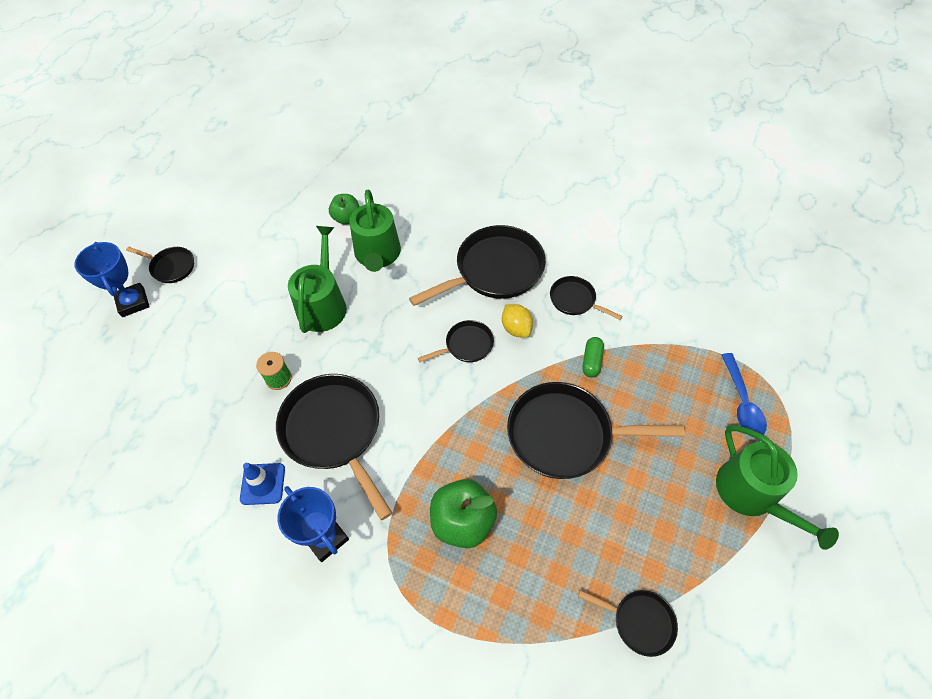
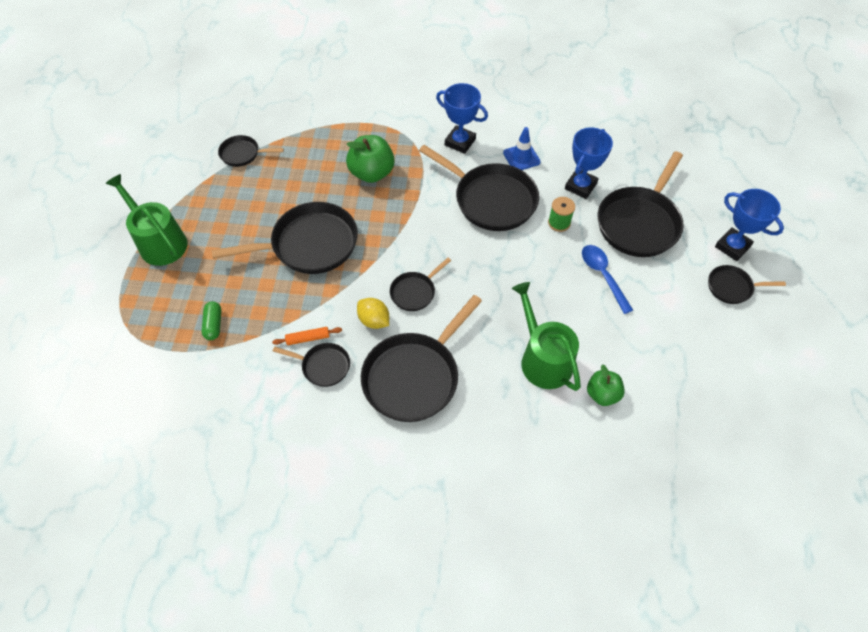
camera: 160 degrees right, 0 degrees up
(197, 353) = (639, 223): none -> black pan
(223, 418) = (580, 186): none -> blue trophy
(323, 304) = (564, 293): green watering can -> none
(585, 329) = (308, 338): none -> orange rolling pin
(591, 361) = (297, 309): green capsule -> green capsule (214, 325)
(741, 402) = (159, 310): blue spoon -> blue spoon (603, 276)

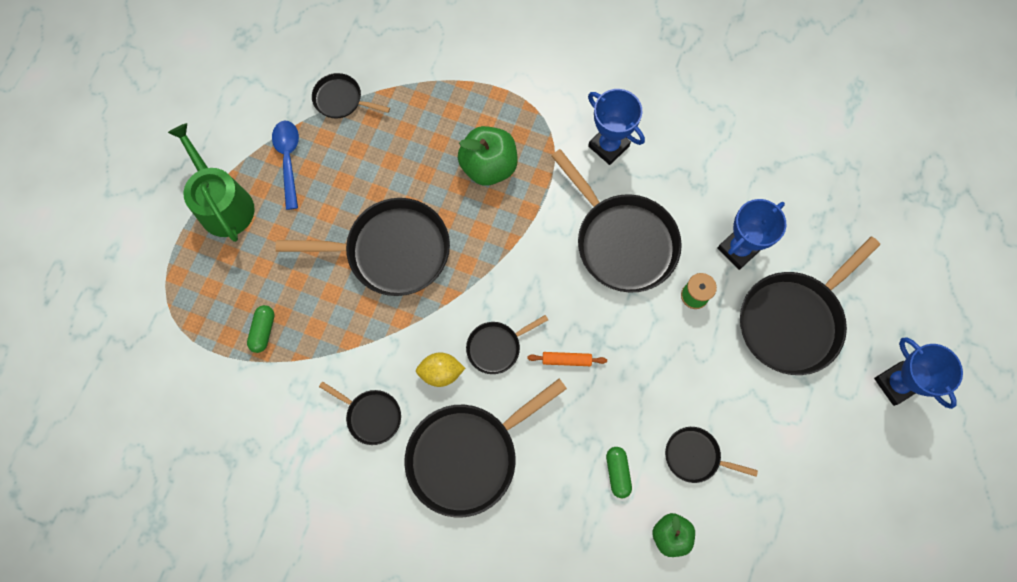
camera: 15 degrees right, 15 degrees up
(308, 338) = (362, 376): orange rolling pin -> orange rolling pin (566, 360)
(374, 320) = (441, 372): yellow lemon -> yellow lemon turned 60 degrees counterclockwise
(521, 157) = (678, 188): blue traffic cone -> none
(543, 359) = (617, 472): green watering can -> green capsule
(603, 276) = (723, 383): blue spoon -> blue spoon (288, 160)
(732, 287) = (873, 439): black pan -> black pan (695, 456)

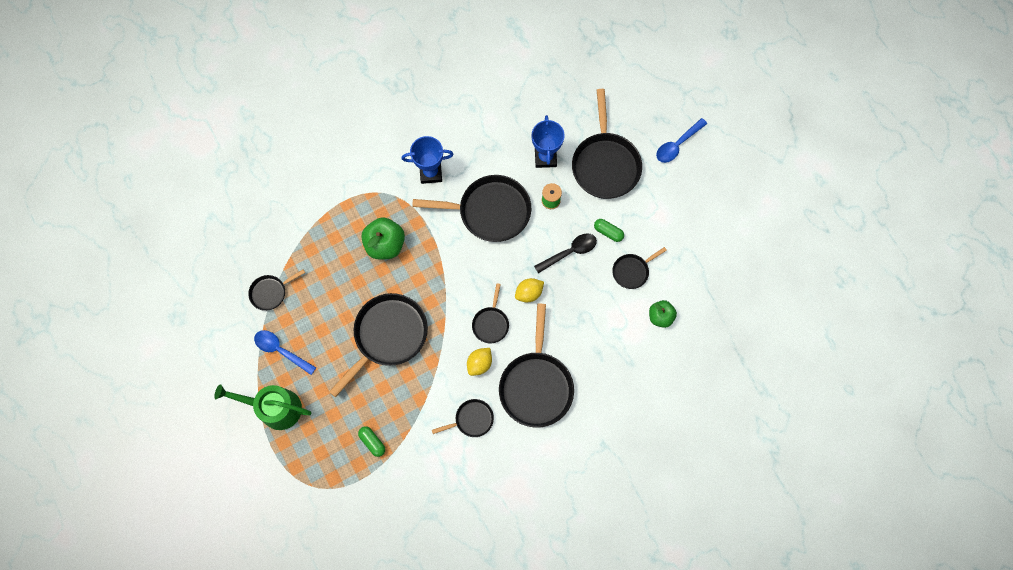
camera: 50 degrees left, 0 degrees up
(566, 360) = (529, 293): orange rolling pin -> yellow lemon
(617, 472) = (608, 316): green capsule -> green capsule (608, 232)
(654, 366) = (569, 252): none -> black spoon
(896, 384) = (677, 145): blue trophy -> blue spoon

